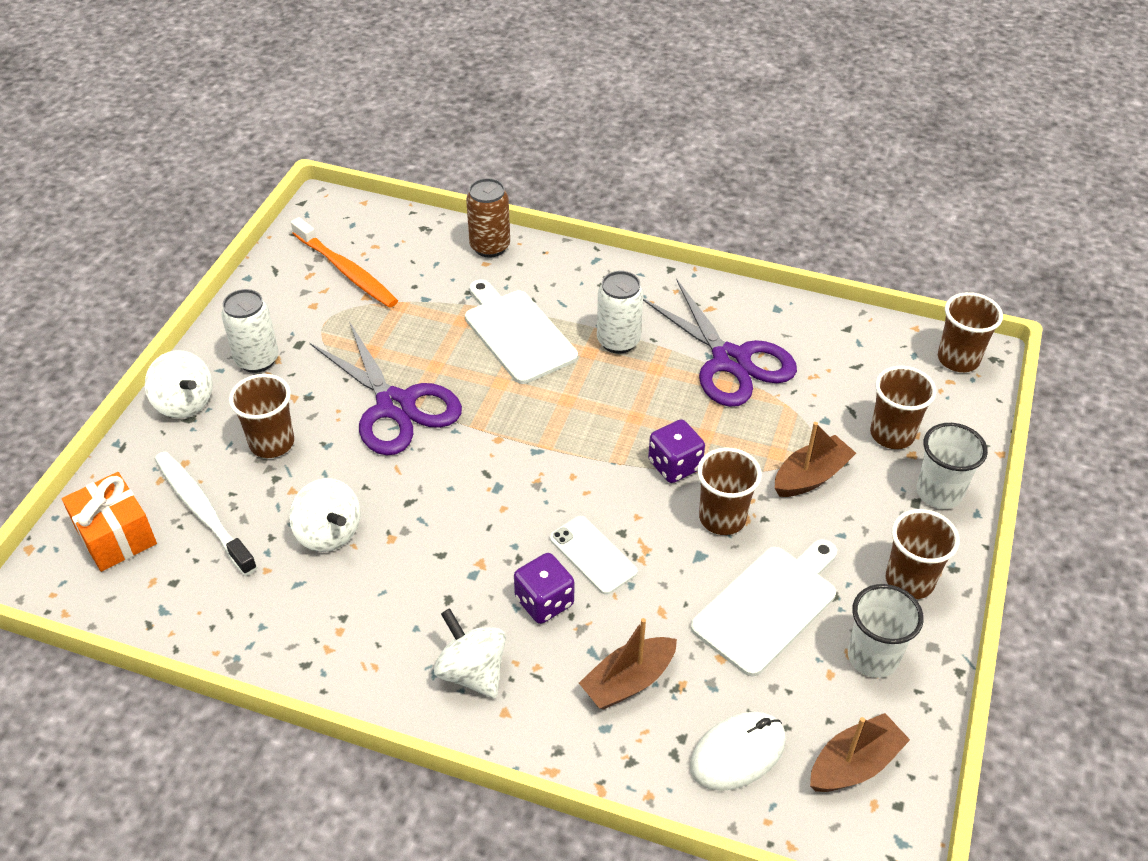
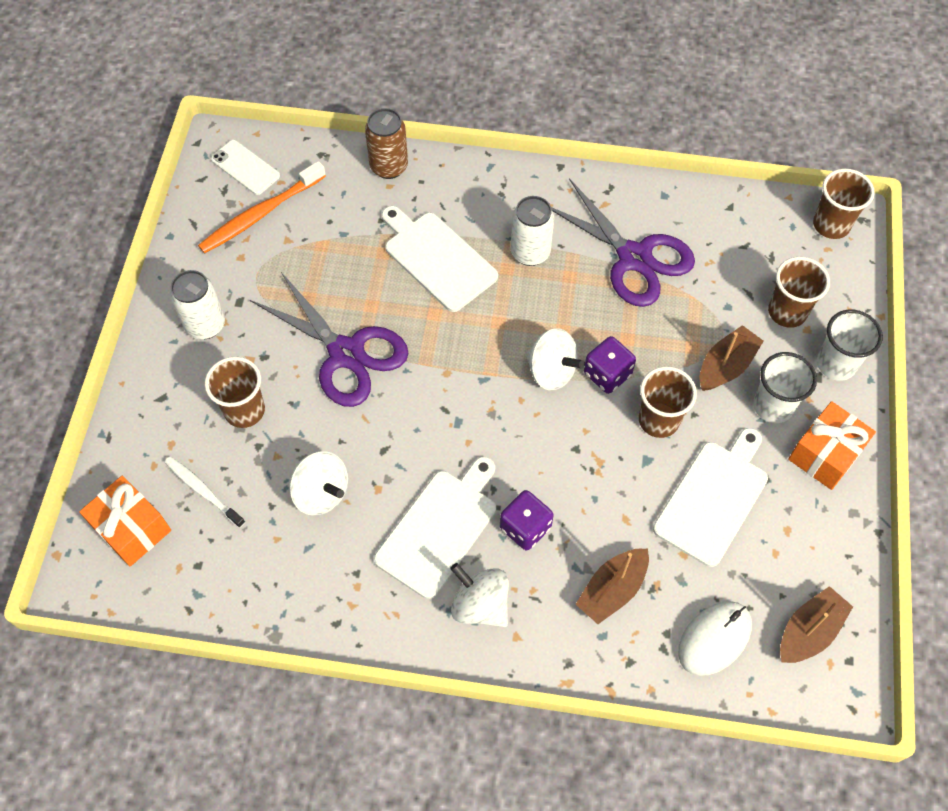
camera: 10 degrees left, 15 degrees up
(184, 403) = (151, 382): white spinning top -> white spinning top (551, 371)
(203, 512) = (203, 491): white toothbrush -> white toothbrush, size x0.65
(346, 270) = (261, 214): orange toothbrush -> orange toothbrush turned 105 degrees clockwise
(448, 588) = (440, 529): none -> white cutting board
(593, 555) = (556, 475): white phone -> white phone (245, 167)
(872, 657) = (807, 531): white cup -> white cup (773, 406)
(909, 581) = (825, 454): brown cup -> orange gift

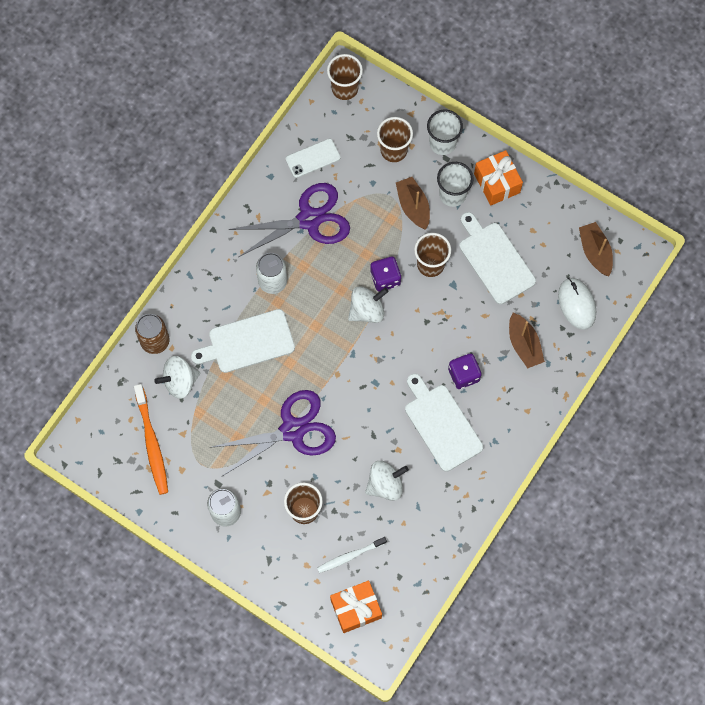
camera: 65 degrees left, 10 degrees up
(245, 167) = (105, 438): white phone -> white phone (313, 158)
(480, 604) = (499, 422): white spinning top -> white spinning top (180, 381)

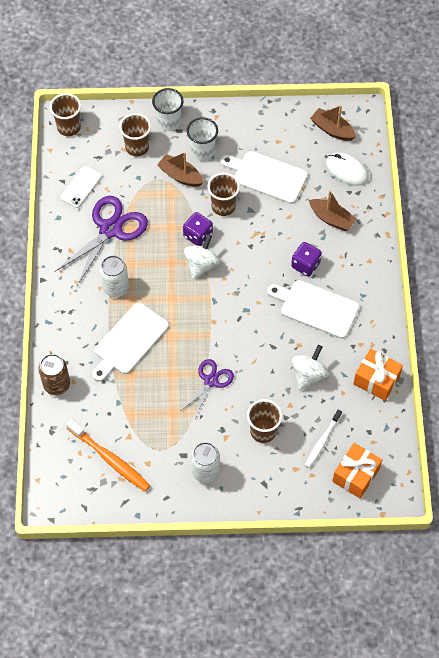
camera: 35 degrees left, 10 degrees down
(180, 381) = (98, 401): white spinning top -> none
(292, 430) = (211, 381): purple scissors -> purple scissors, size x0.59
(497, 183) = (228, 126): orange gift -> orange gift (376, 380)

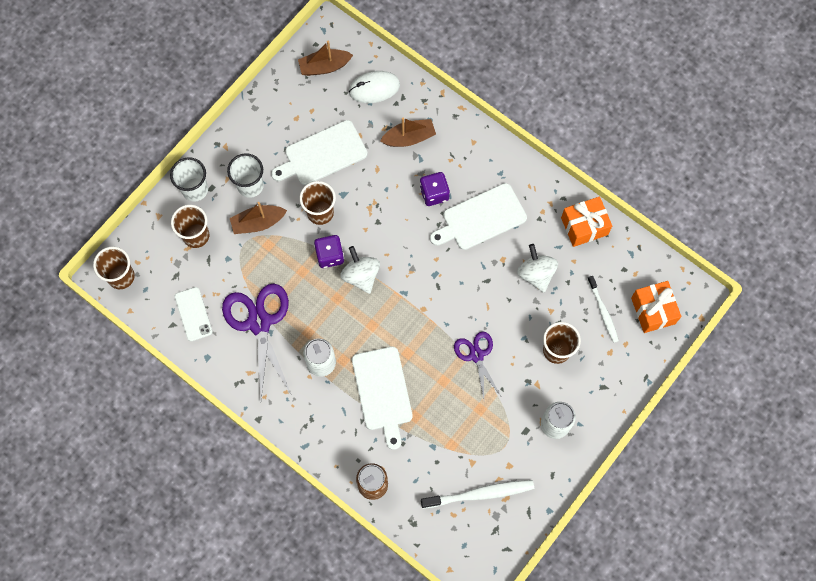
camera: 50 degrees left, 10 degrees up
(109, 459) = (479, 494): orange toothbrush -> white toothbrush

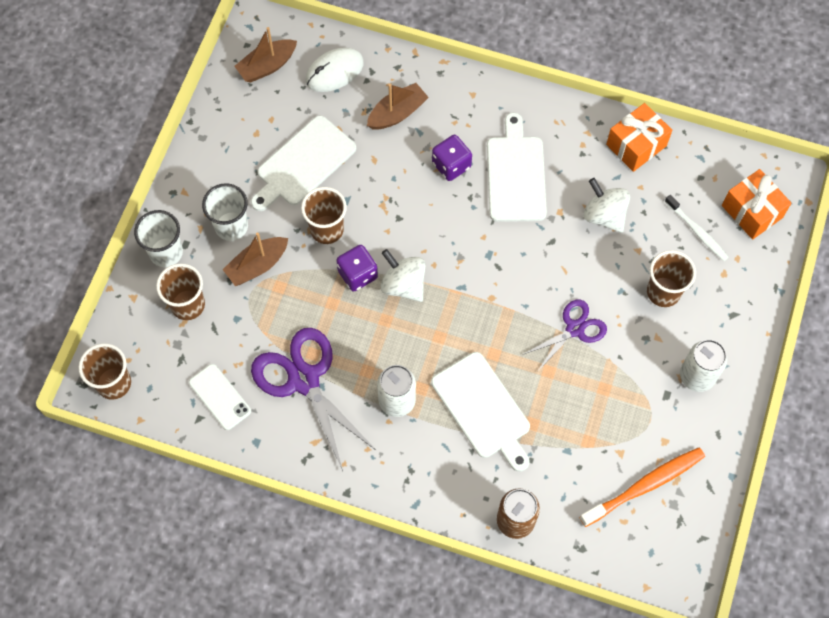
camera: 20 degrees left, 5 degrees down
(476, 355) = (575, 329): purple scissors -> purple scissors turned 90 degrees clockwise
(479, 494) = (644, 486): white toothbrush -> orange toothbrush
(481, 218) = (516, 174): white cutting board -> white cutting board turned 135 degrees clockwise

